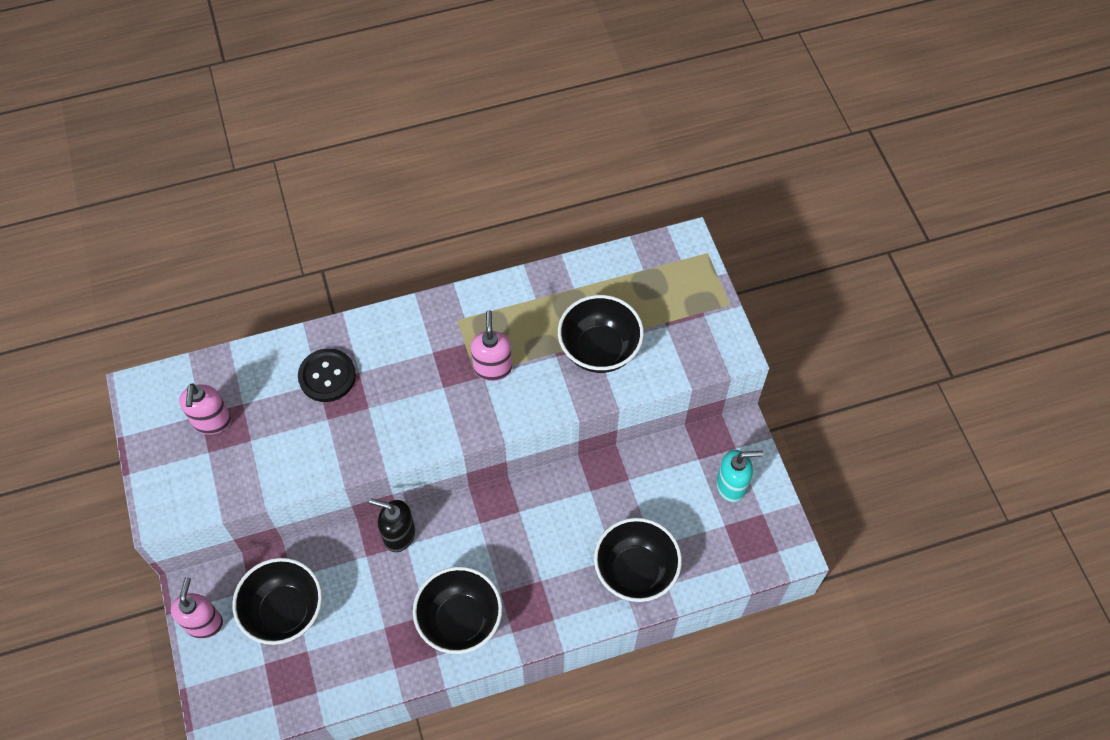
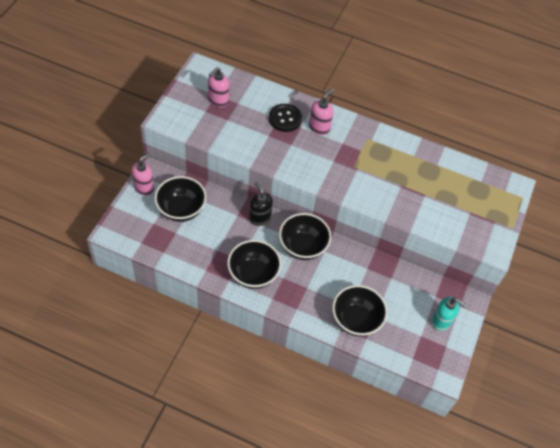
camera: 35 degrees right, 5 degrees down
(492, 368) = (364, 169): pink soap dispenser -> pink soap dispenser (319, 127)
(599, 350) = (424, 199): black bowl -> black bowl (303, 247)

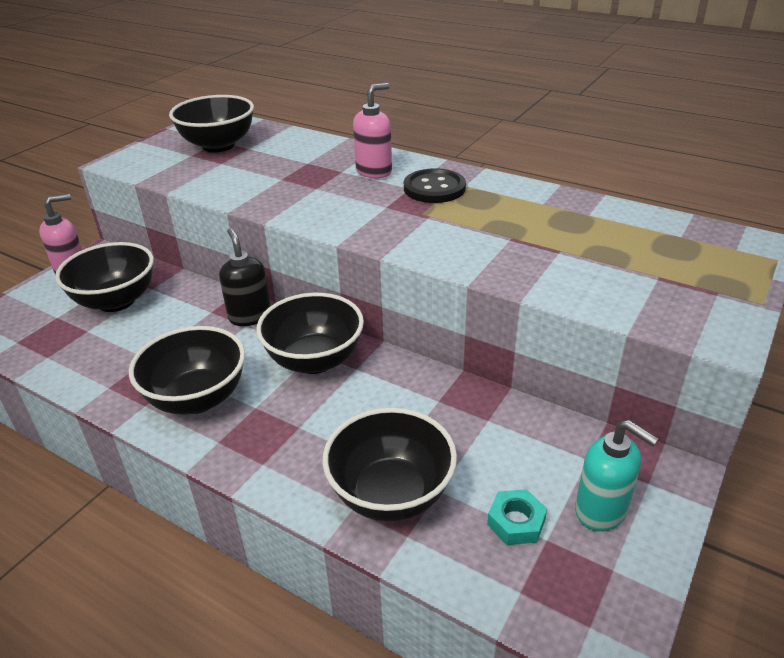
camera: 15 degrees right, 20 degrees down
(218, 100) = (218, 145): pink soap dispenser -> black bowl
(285, 118) = (318, 162): black button -> black button (434, 188)
(408, 329) = (516, 522): none -> turquoise nut

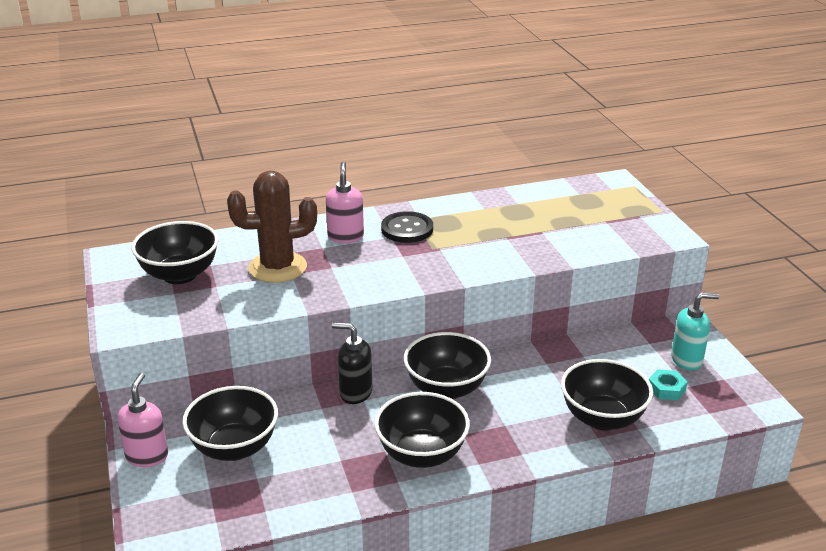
camera: 50 degrees left, 5 degrees down
(281, 170) = (277, 267): none -> brown cactus

